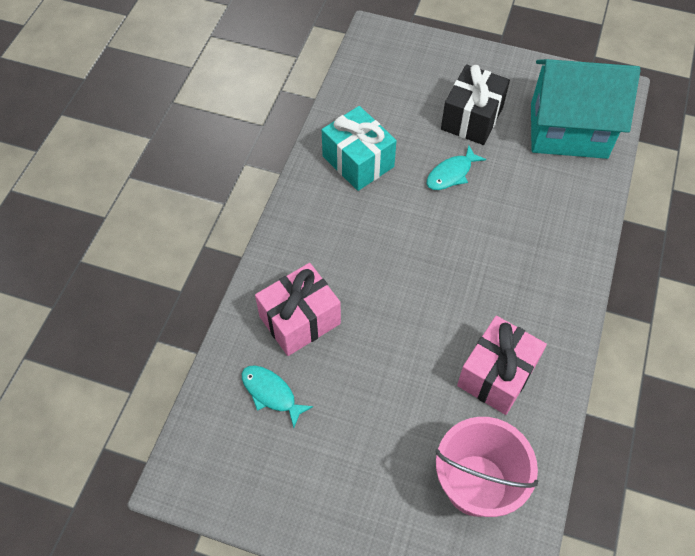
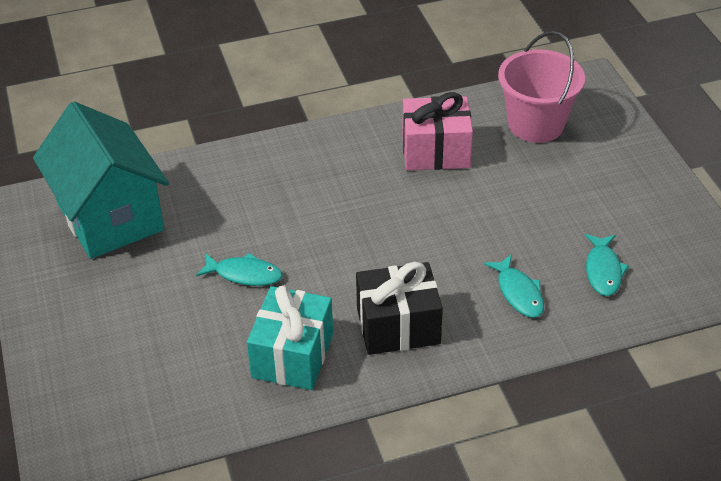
camera: 125 degrees left, 15 degrees down
(300, 320) = (518, 293): pink gift -> turquoise fish
(472, 118) = (150, 295): black gift -> black gift (398, 326)

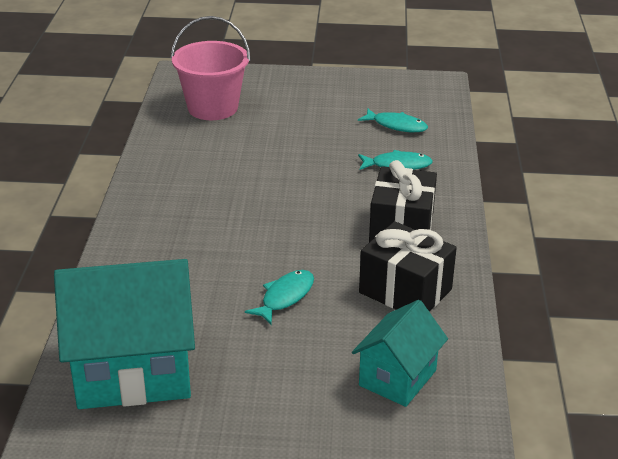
camera: 70 degrees left, 10 degrees down
(161, 382) = (397, 378): none -> turquoise house
(292, 355) = (405, 291): turquoise gift -> black gift
(435, 151) = (204, 159): pink gift -> none

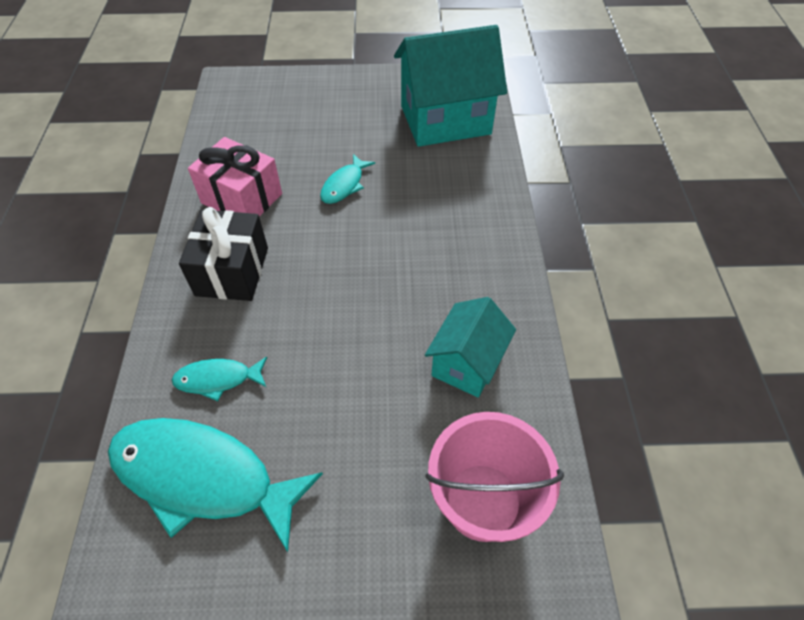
camera: 175 degrees right, 20 degrees up
(396, 125) = (203, 477): turquoise fish -> turquoise fish, size x2.09
(397, 378) = (260, 128): turquoise house -> turquoise house (467, 363)
(405, 291) = (242, 198): black gift -> pink gift

